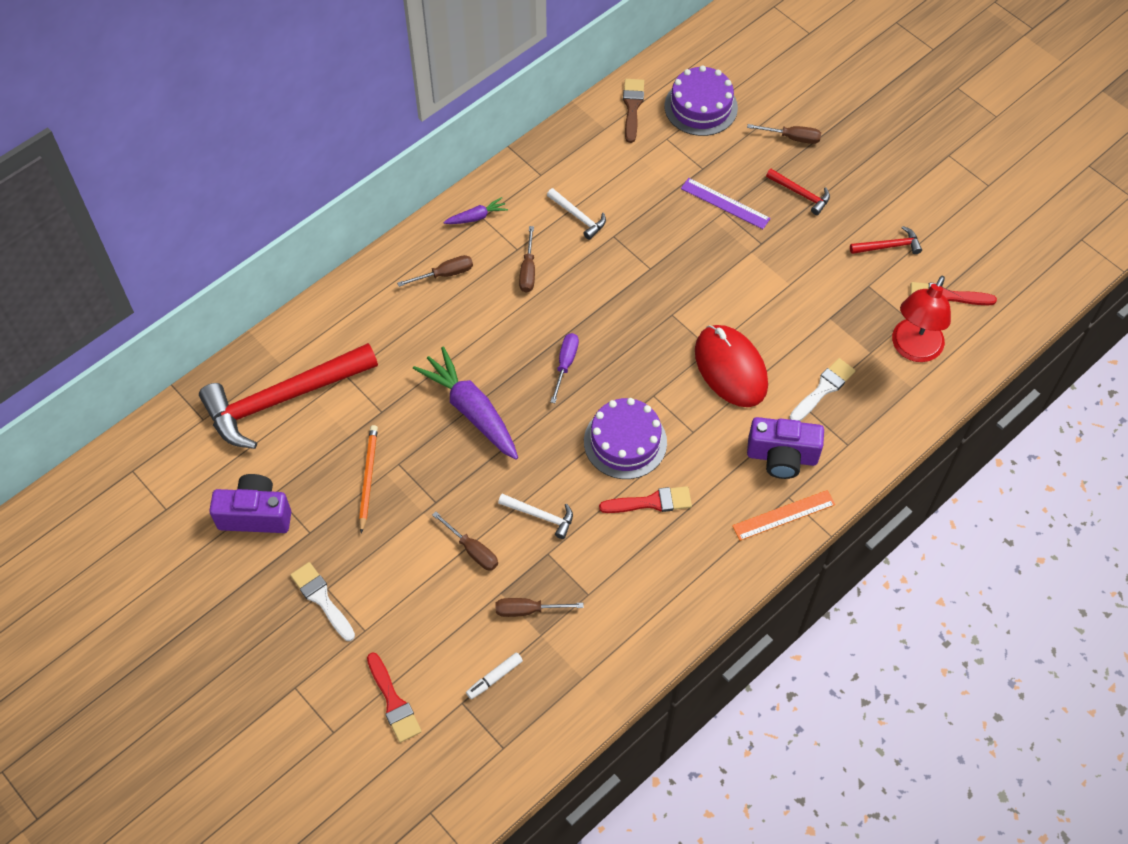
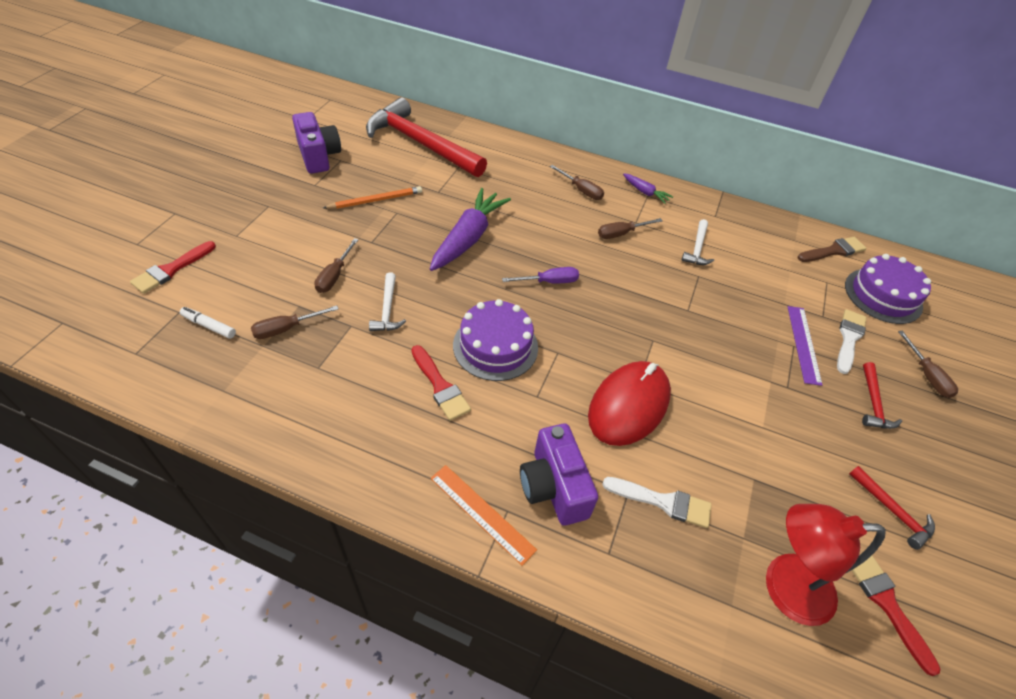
camera: 60 degrees right, 10 degrees down
(322, 599) = (257, 206): white brush -> white brush (849, 339)
(528, 610) = (286, 329): brown screwdriver -> brown screwdriver turned 90 degrees counterclockwise

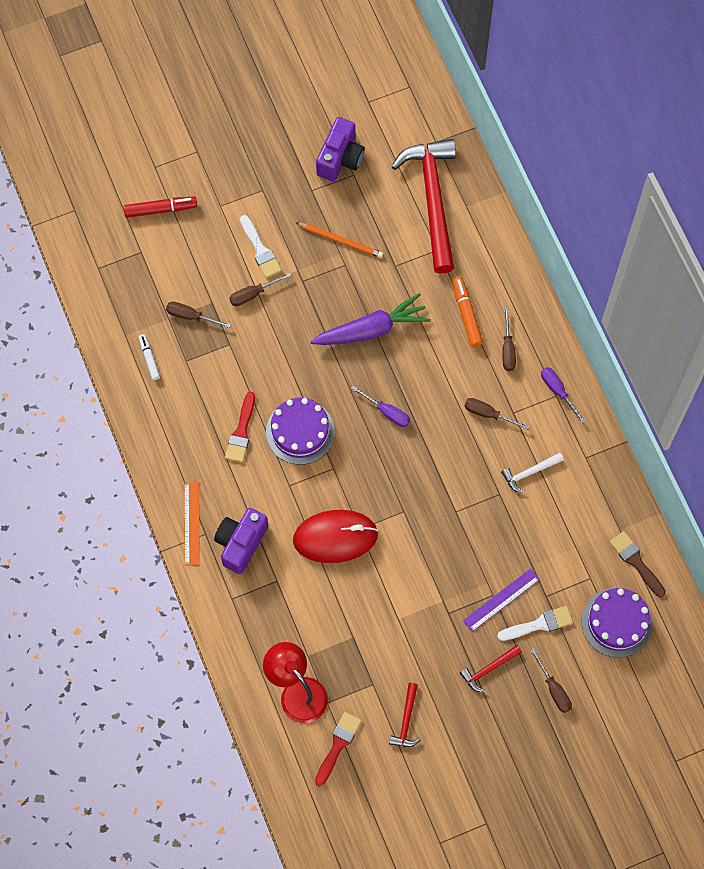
camera: 50 degrees right, 20 degrees up
(172, 269) = (160, 209): red brush -> red marker
(209, 326) = (150, 278): white marker -> white marker (149, 359)
(387, 309) = (261, 349): white hammer -> none
(527, 188) = (466, 314): none -> orange marker
(645, 192) = (558, 391): purple carrot -> purple screwdriver
(662, 502) = (288, 601): white brush -> white brush (260, 250)
(833, 251) = (636, 562): brown brush -> brown brush turned 150 degrees counterclockwise
(927, 375) = (554, 689): brown screwdriver -> brown screwdriver turned 60 degrees counterclockwise

